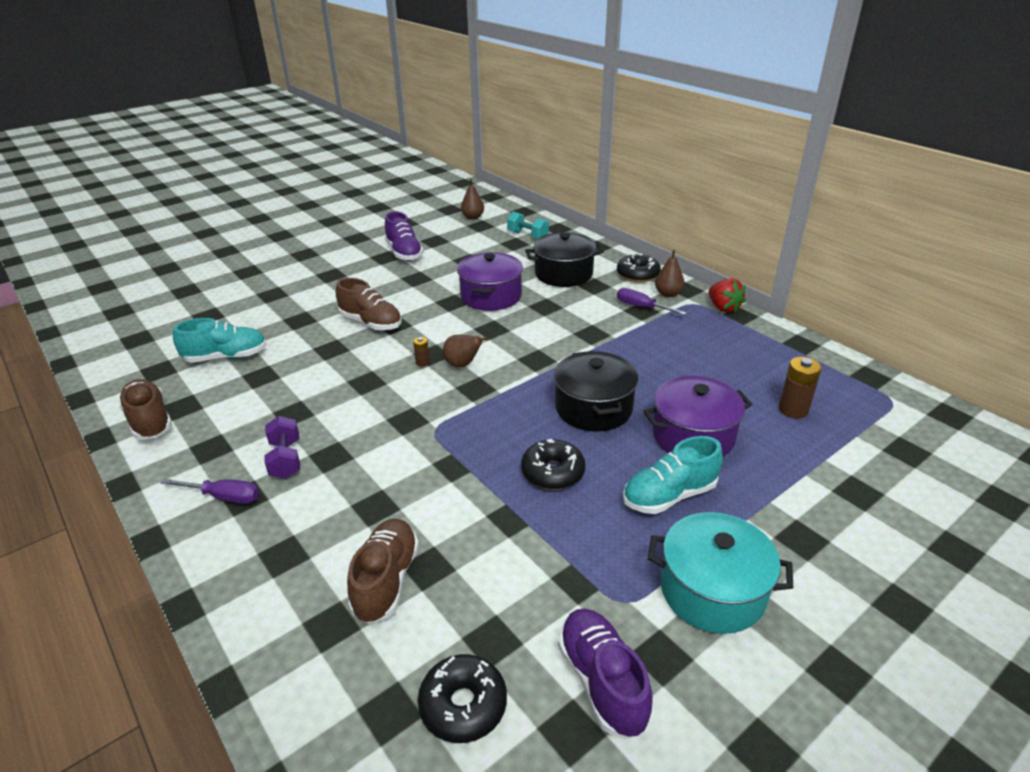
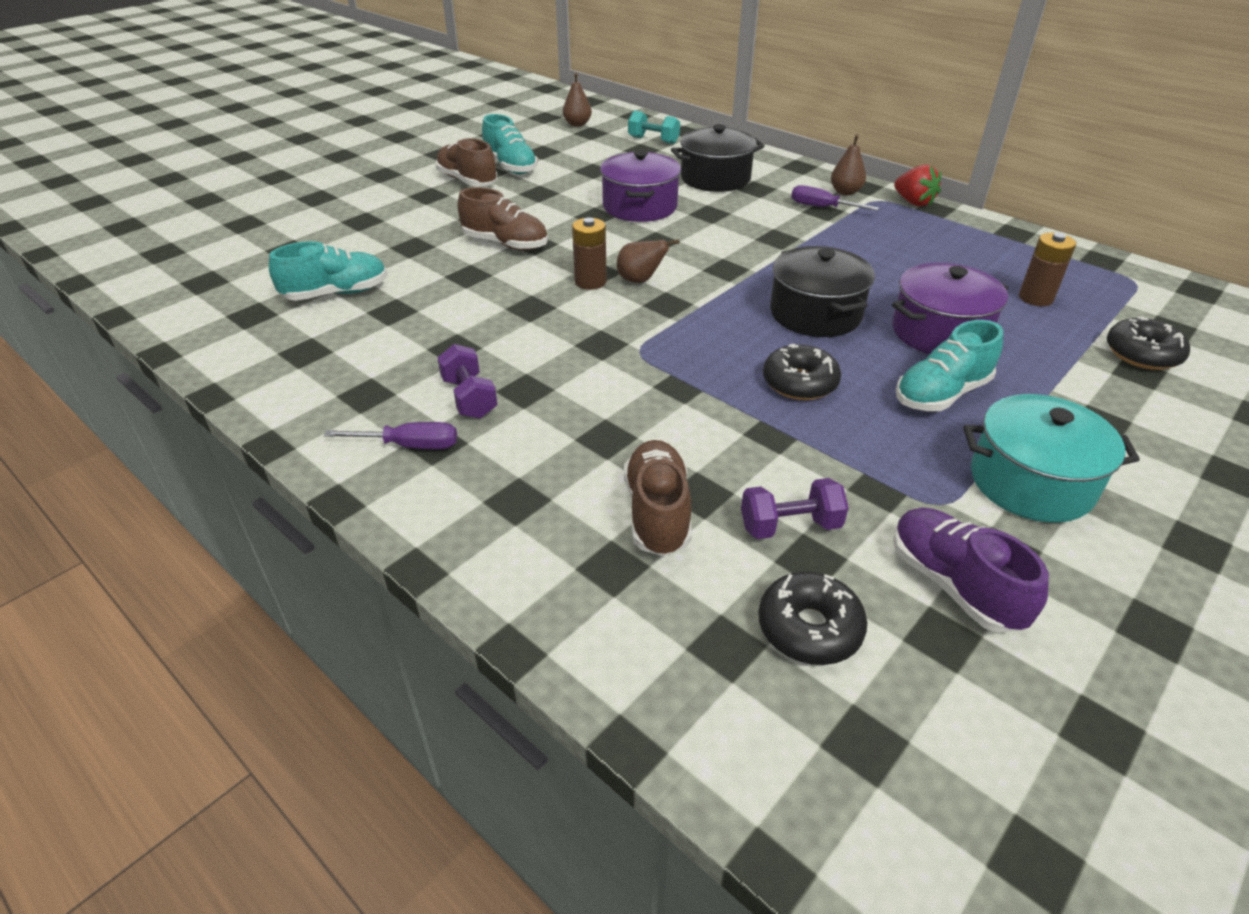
camera: 10 degrees left, 5 degrees up
(150, 421) = (269, 371): brown shoe -> brown shoe (467, 181)
(404, 253) = (510, 166): purple shoe -> turquoise shoe
(422, 362) = (590, 282): brown battery -> brown battery, size x1.86
(488, 606) = (790, 526): none -> purple dumbbell
(637, 275) = (802, 174): black donut -> black donut (1142, 354)

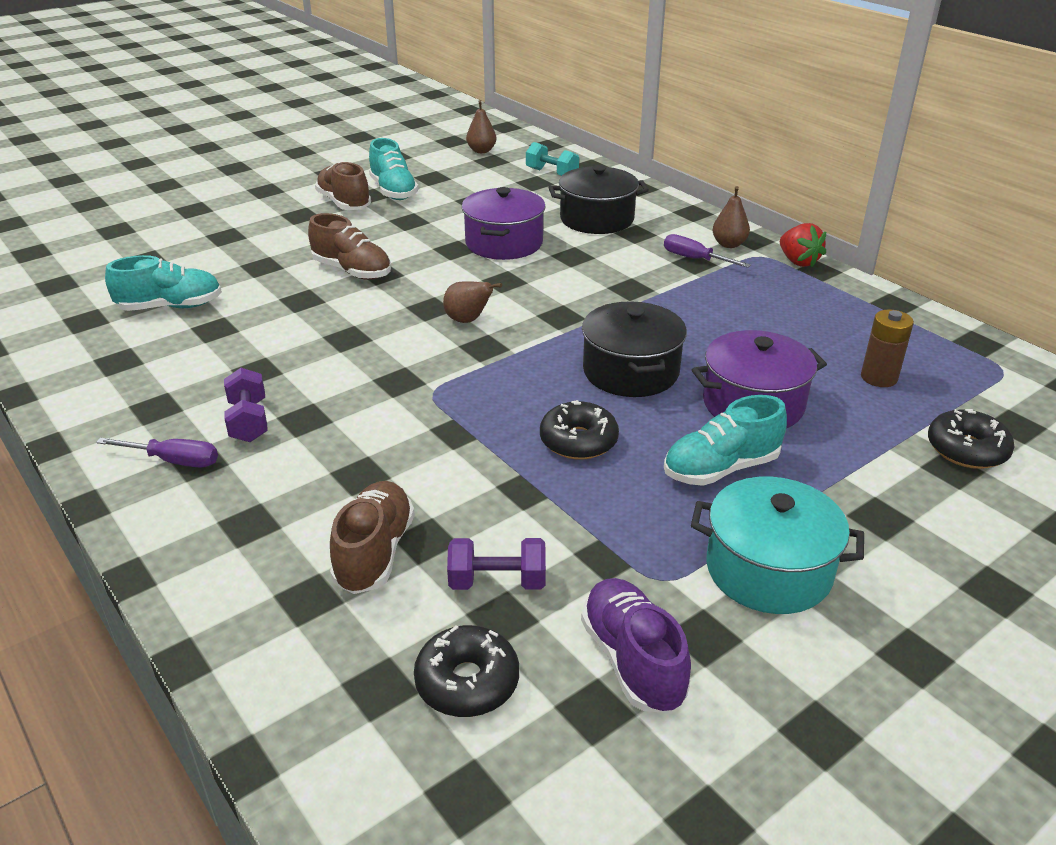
camera: 10 degrees right, 5 degrees down
(590, 282) = (417, 317): brown battery -> none

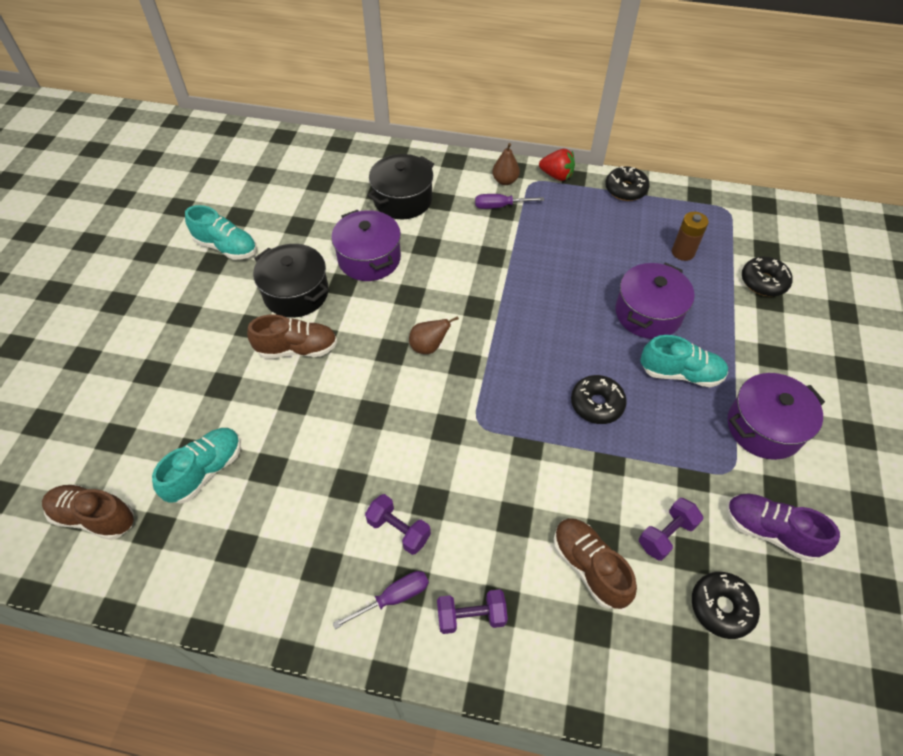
camera: 40 degrees left, 20 degrees up
(213, 514) = (471, 616): none -> purple dumbbell
(344, 203) = (203, 281): brown shoe -> brown shoe (94, 517)
(481, 151) = (241, 166): brown pear -> none
(552, 173) = (321, 166): turquoise dumbbell -> none
(631, 371) = (565, 329): black pot -> black pot (296, 293)
(721, 468) = (680, 373): turquoise shoe -> turquoise shoe turned 105 degrees counterclockwise
(768, 570) = (764, 427): turquoise pot -> purple pot
(874, 301) = (625, 189): none -> black donut

